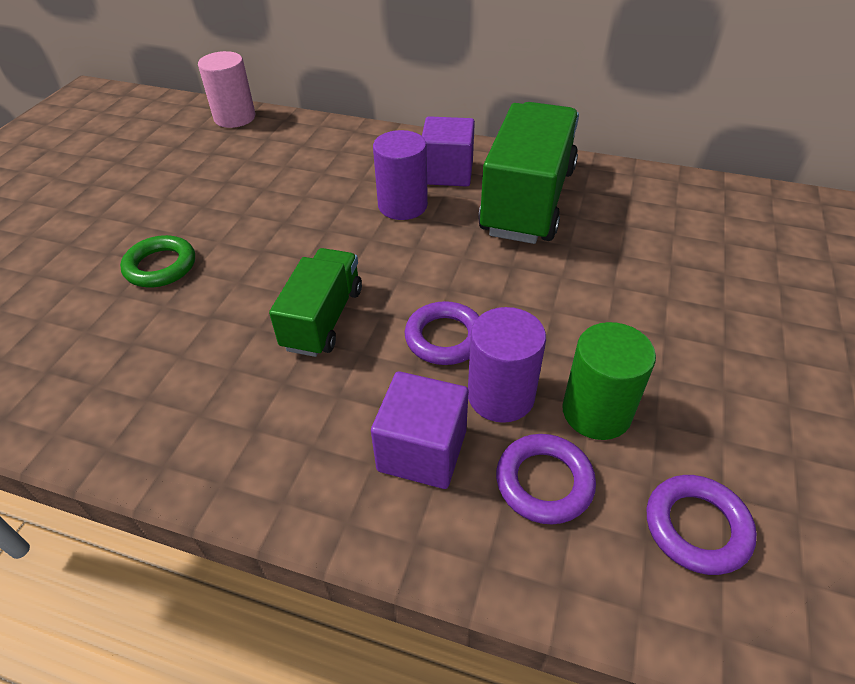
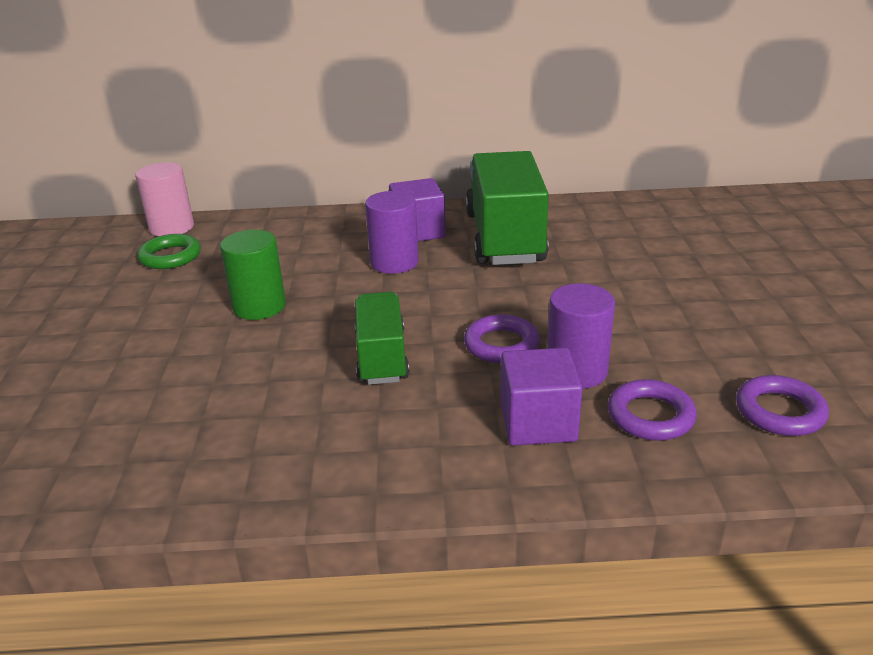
camera: 20 degrees left, 15 degrees down
(160, 266) = (185, 355): green ring -> green ring (170, 257)
(596, 412) = (659, 362): green cylinder -> green cylinder (259, 306)

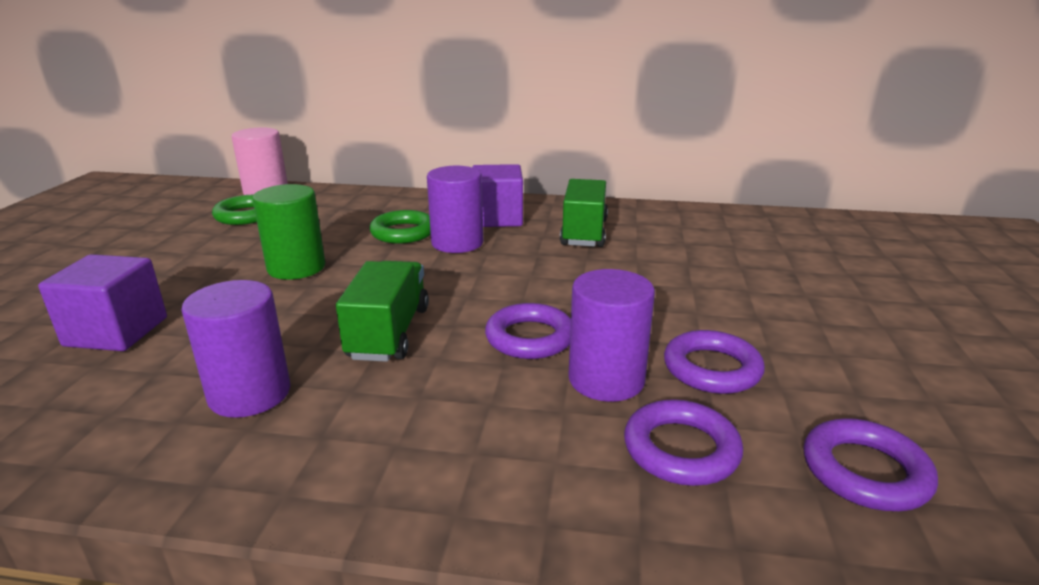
camera: 10 degrees right, 5 degrees down
(297, 425) = (250, 394): none -> purple cylinder
(337, 257) = (403, 232): none -> green ring
(504, 238) = (584, 233): green truck -> green truck, size x0.58
(538, 423) = (531, 435): purple cube -> purple cube (116, 332)
(653, 351) = (712, 369): none -> purple ring

